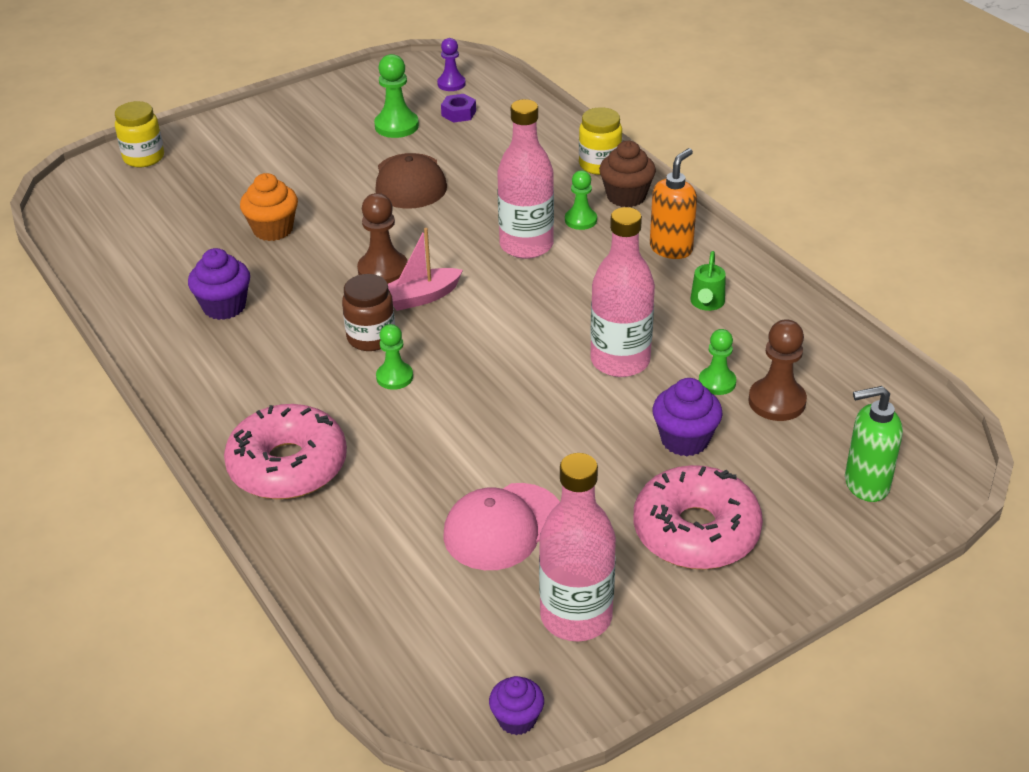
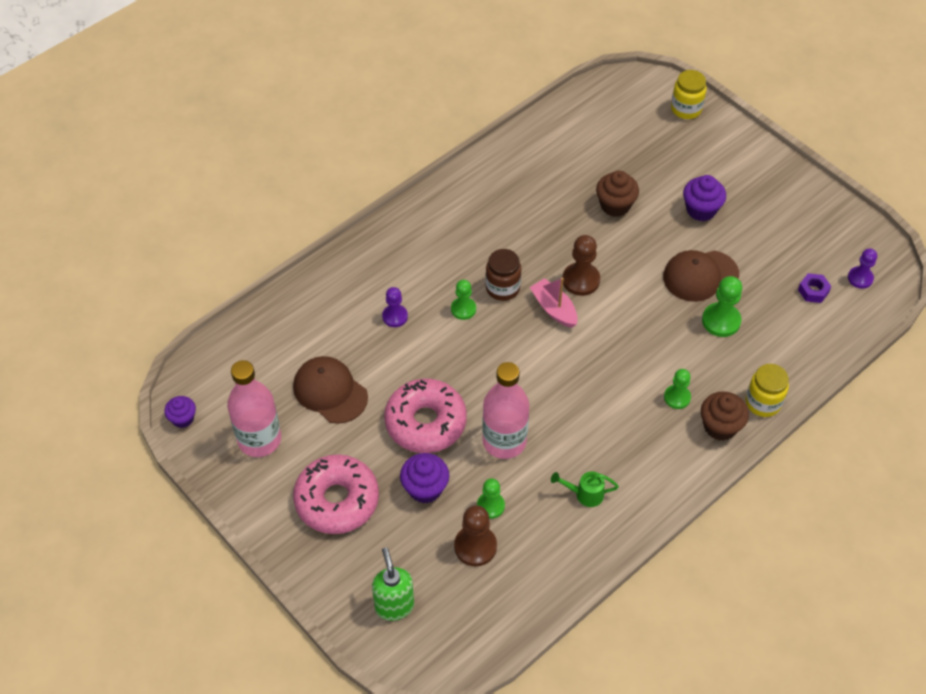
camera: 80 degrees right, 15 degrees up
(224, 306) = (520, 200): purple cupcake -> purple cupcake (701, 210)
(273, 229) = (615, 205): orange cupcake -> brown cupcake
(288, 466) = (370, 270): pink donut -> pink donut (425, 422)
(385, 446) = (395, 316): none -> purple pawn
(396, 126) = (779, 252): green pawn -> green pawn (721, 321)
(503, 527) = (330, 391): pink cap -> brown cap
(526, 245) = (633, 365): pink bottle -> none
(671, 249) = (653, 465): orange soap dispenser -> none

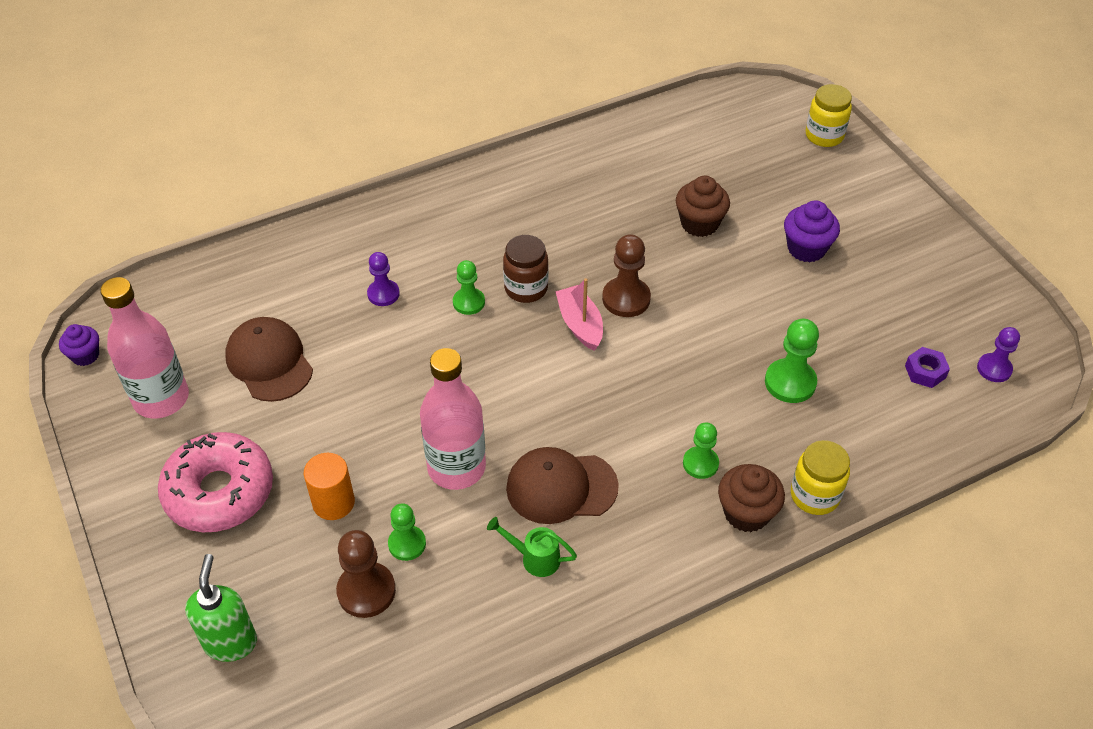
camera: 15 degrees right, 5 degrees down
(425, 422) = (368, 423): pink donut -> none
(425, 488) = (333, 502): purple cupcake -> orange cylinder
(700, 276) = (780, 324): brown cap -> brown cap (561, 487)

